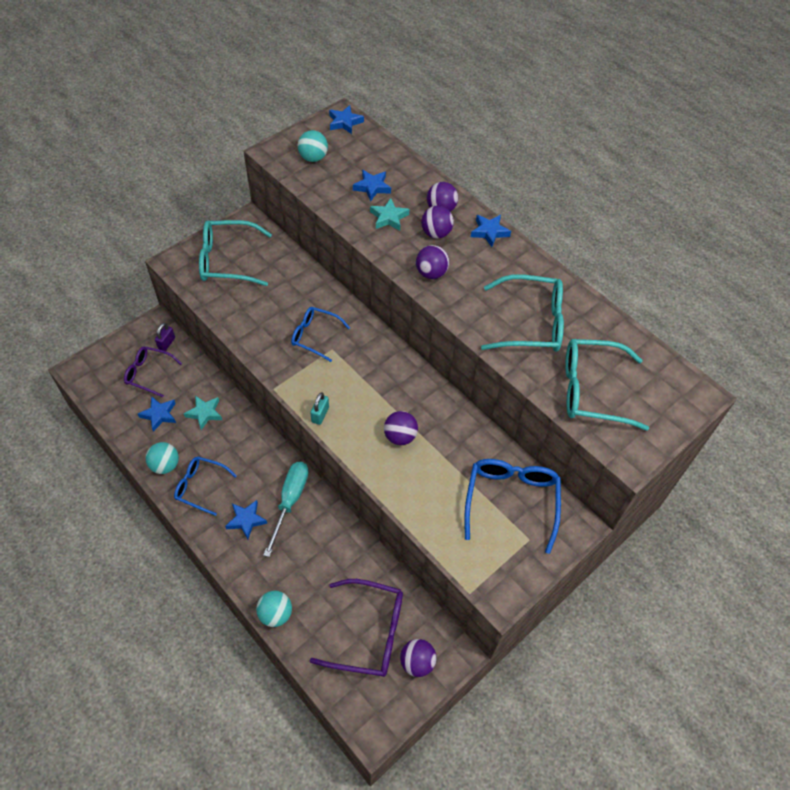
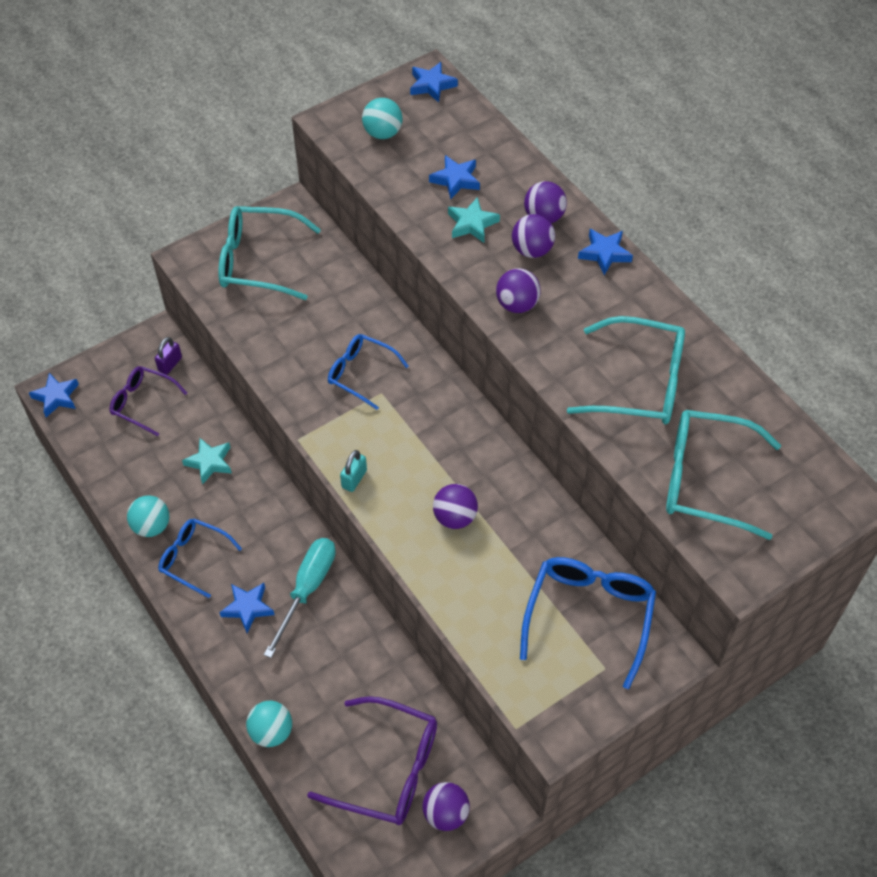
camera: 10 degrees right, 0 degrees up
(159, 415) = (151, 459): blue star -> blue star (56, 397)

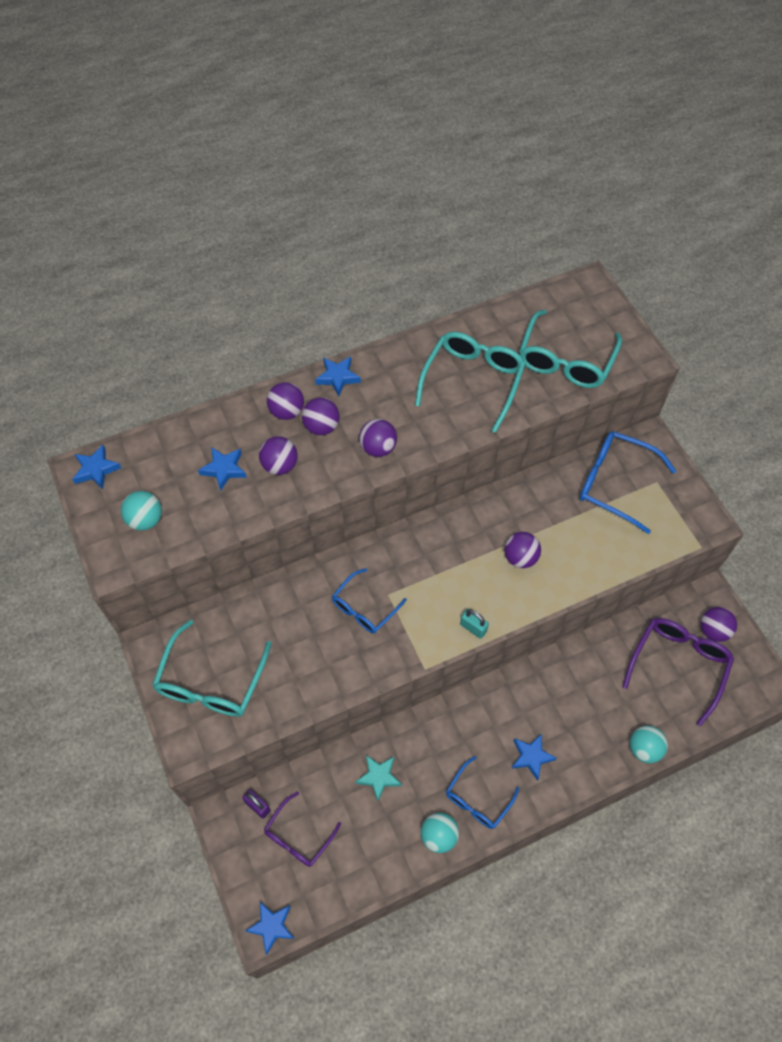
camera: 80 degrees left, 5 degrees up
(307, 589) = (519, 706): turquoise screwdriver -> none
(472, 224) = (280, 465): turquoise star -> purple ball

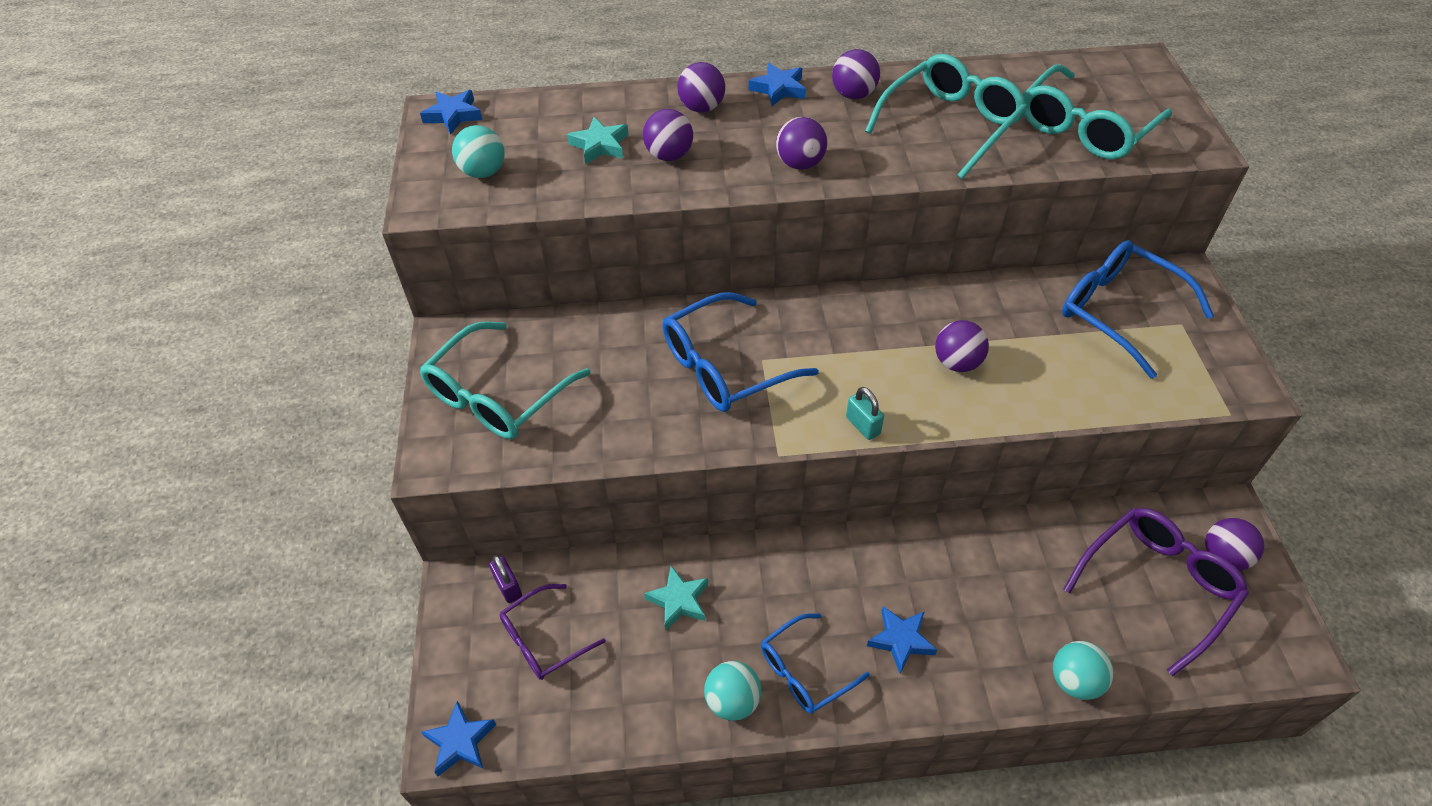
camera: 20 degrees right, 10 degrees down
(224, 469) = (600, 145): blue star -> turquoise star
(321, 427) = (737, 130): purple ball -> purple ball (853, 95)
(364, 608) = (725, 366): blue glasses -> blue glasses, size x1.58

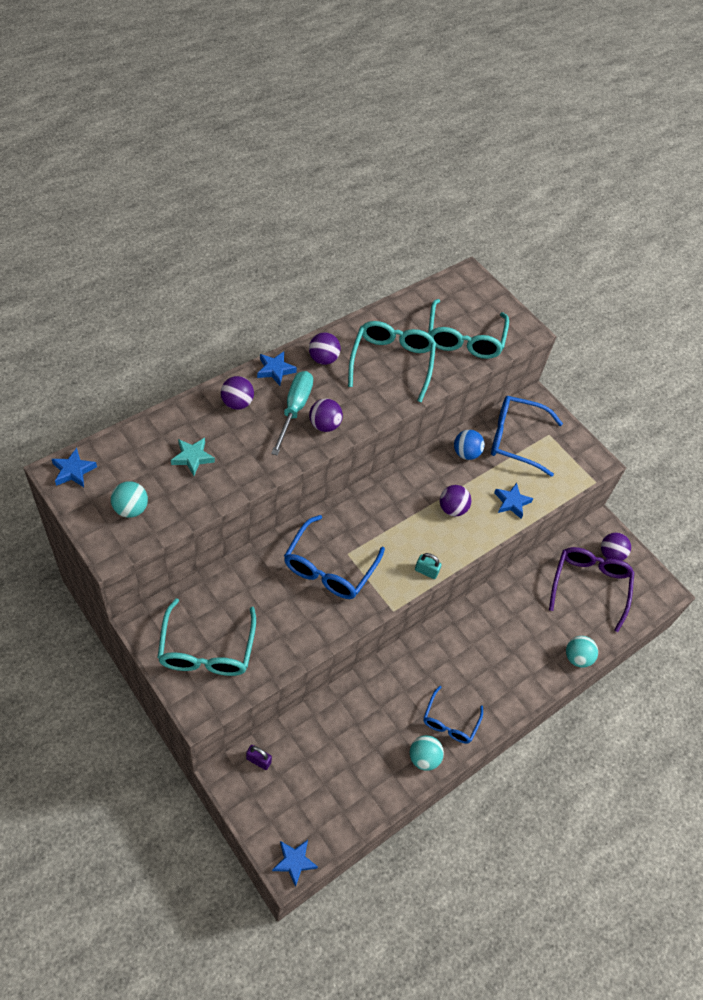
camera: 40 degrees left, 5 degrees up
(544, 640) = (301, 780): purple glasses -> none
(669, 155) = (242, 449): purple ball -> none
(679, 601) = (361, 717): turquoise star -> none
(771, 136) = (294, 409): none -> turquoise screwdriver
(901, 640) = (487, 679): blue star -> blue star (511, 502)
(1024, 303) = (466, 453): none -> blue ball

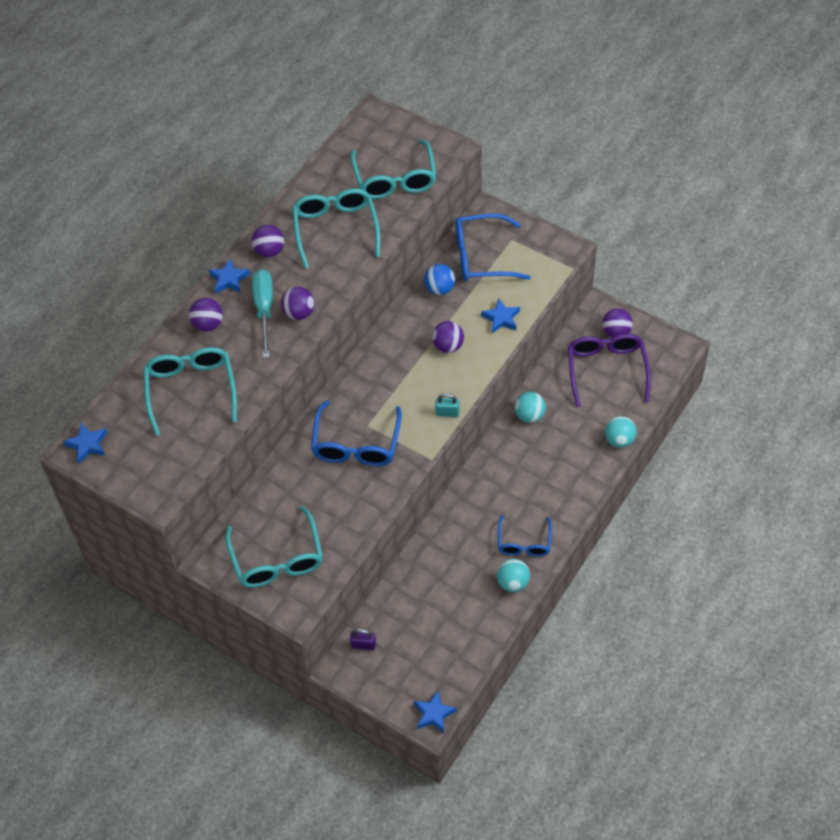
camera: 10 degrees left, 0 degrees up
(131, 509) = (158, 457): turquoise ball -> turquoise ball (529, 415)
(192, 457) = (191, 390): turquoise star -> turquoise glasses

